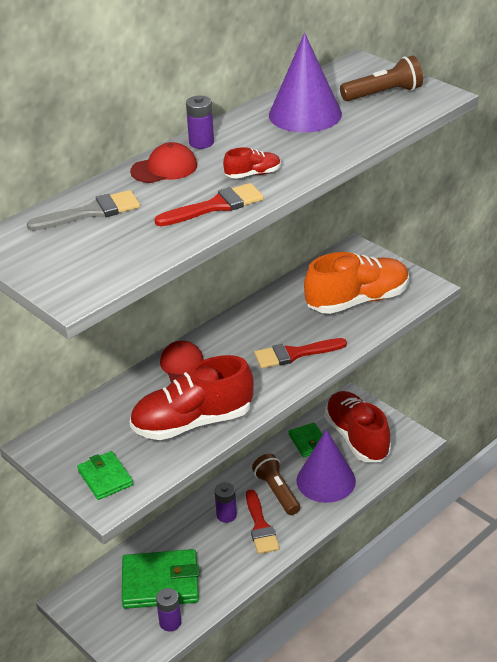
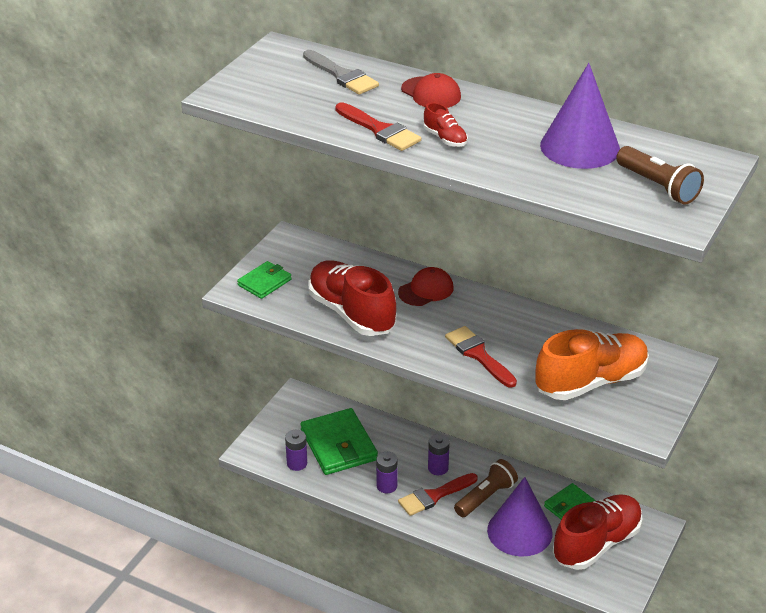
camera: 70 degrees right, 0 degrees up
(201, 142) = (488, 102): purple battery -> purple battery (386, 486)
(357, 301) = (591, 382): orange shoe -> orange shoe turned 75 degrees counterclockwise

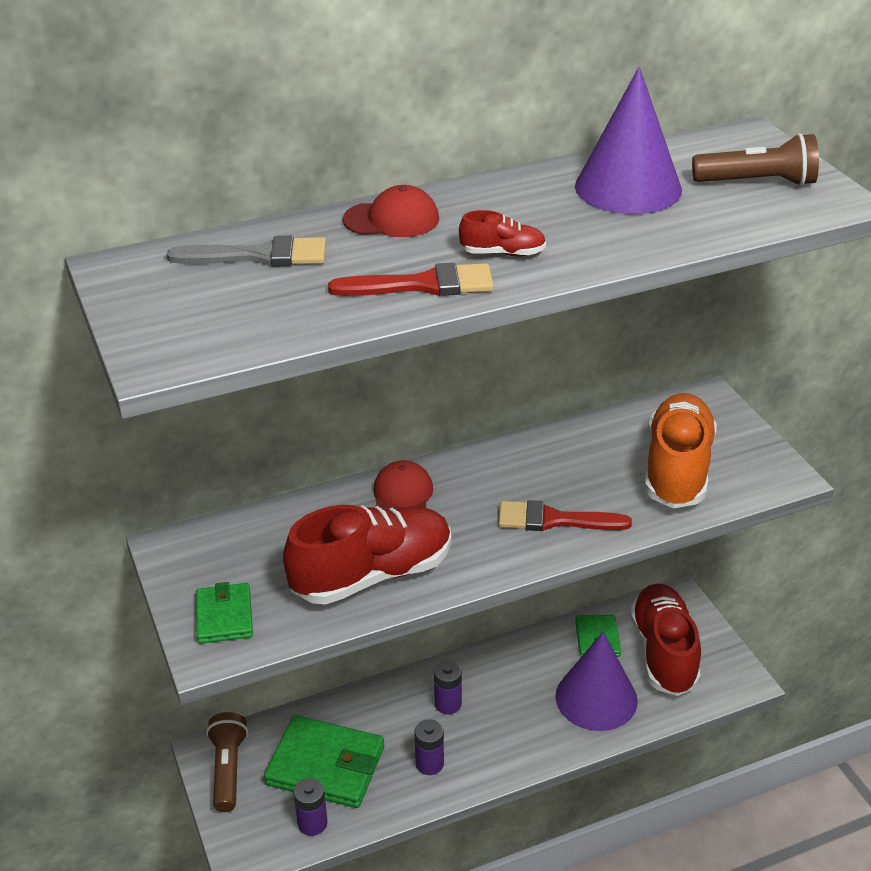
camera: 50 degrees left, 0 degrees up
(351, 313) = (372, 575): red shoe -> red shoe turned 150 degrees clockwise
(434, 496) = (483, 733): red brush -> none
(486, 497) = (525, 693): brown flashlight -> brown flashlight (228, 769)

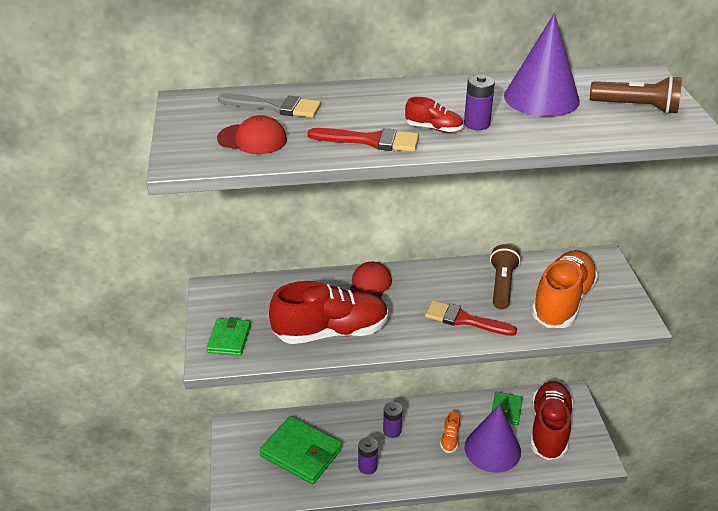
camera: 15 degrees right, 0 degrees up
(228, 769) = (240, 440): brown flashlight -> brown flashlight (502, 285)
(312, 823) = (281, 487): purple battery -> purple battery (476, 124)
(392, 219) = (371, 96): red cap -> red cap (252, 139)
(533, 698) = (450, 439): none -> orange shoe

